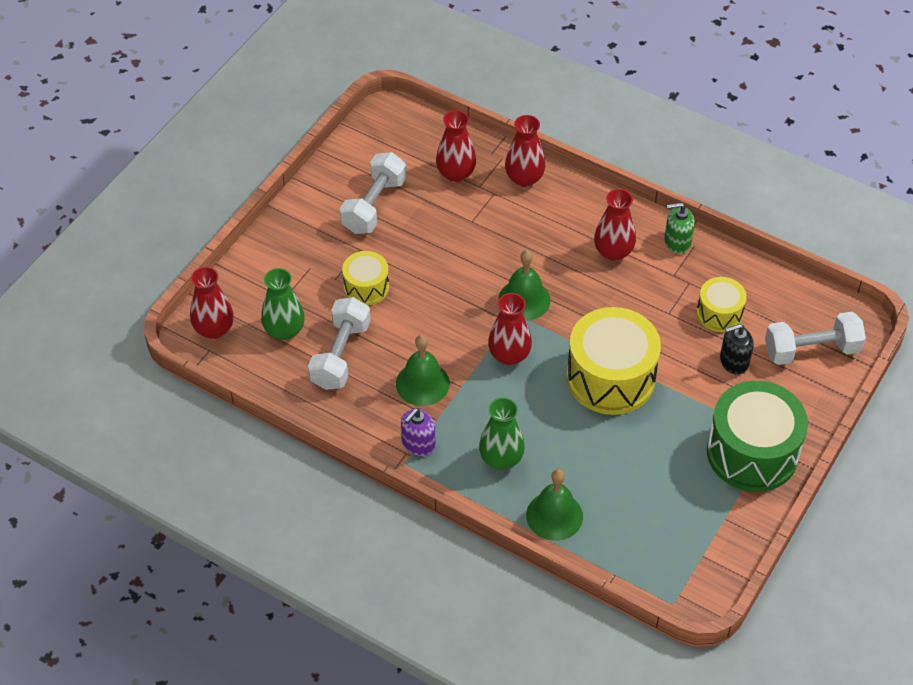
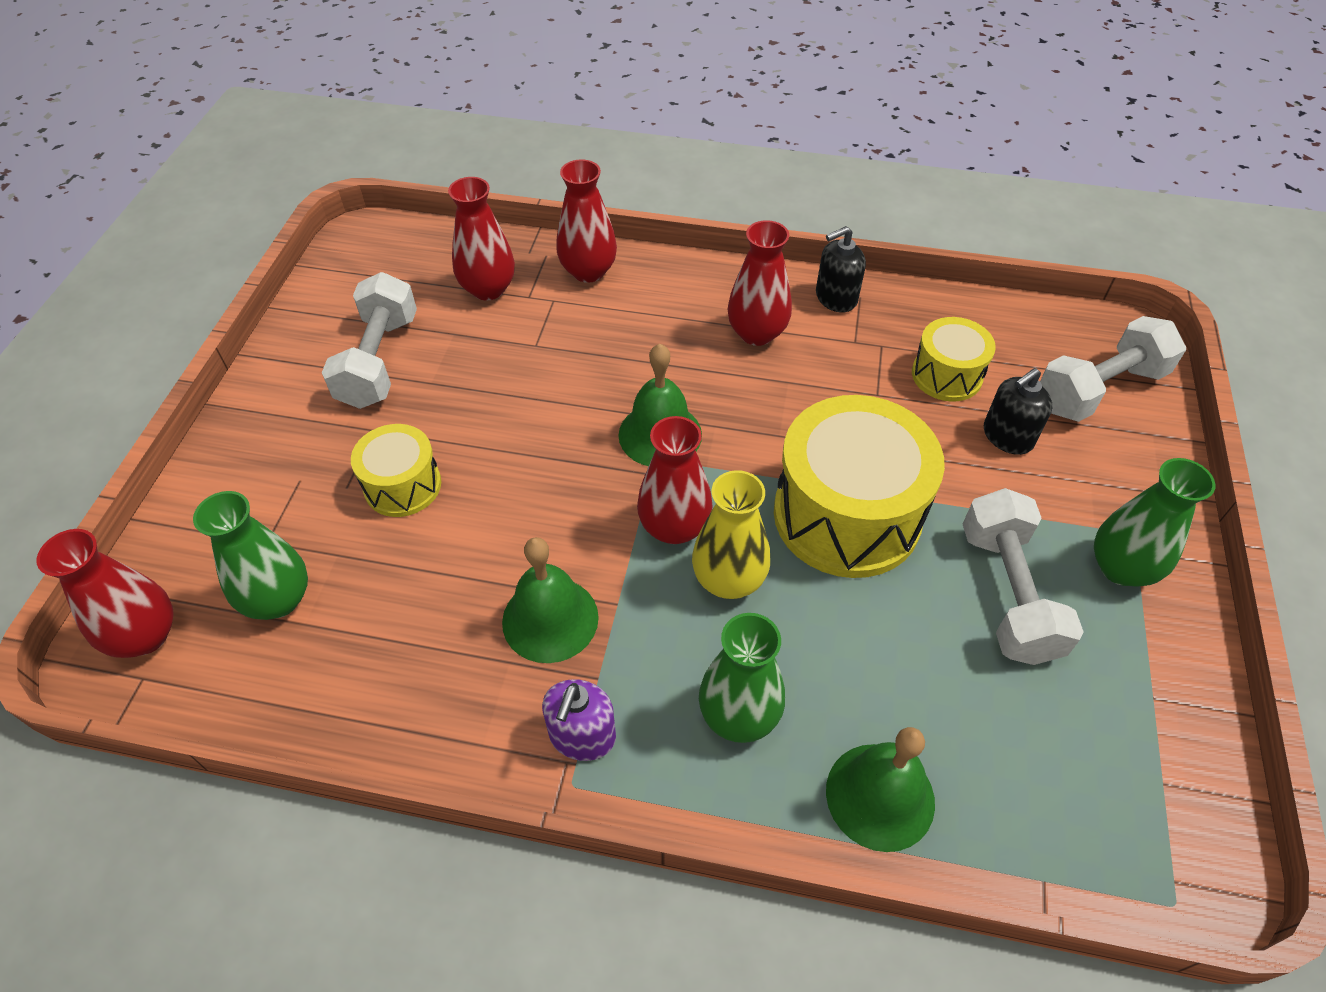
camera: 20 degrees left, 0 degrees up
(340, 355) = (390, 613): white dumbbell -> white dumbbell (1007, 593)
(527, 392) = (729, 580): none -> yellow vase
(677, 242) = (835, 298): green soap dispenser -> black soap dispenser
(752, 452) = (1121, 568): green drum -> green vase

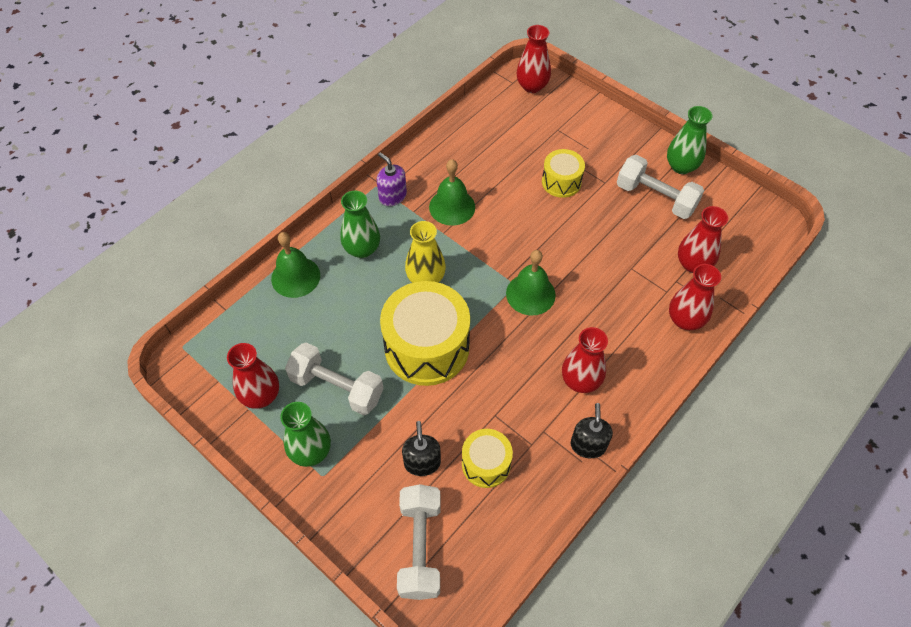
camera: 120 degrees right, 5 degrees up
(278, 599) = (523, 126): green vase -> green vase (681, 166)
(674, 527) = (469, 272): red vase -> red vase (261, 395)

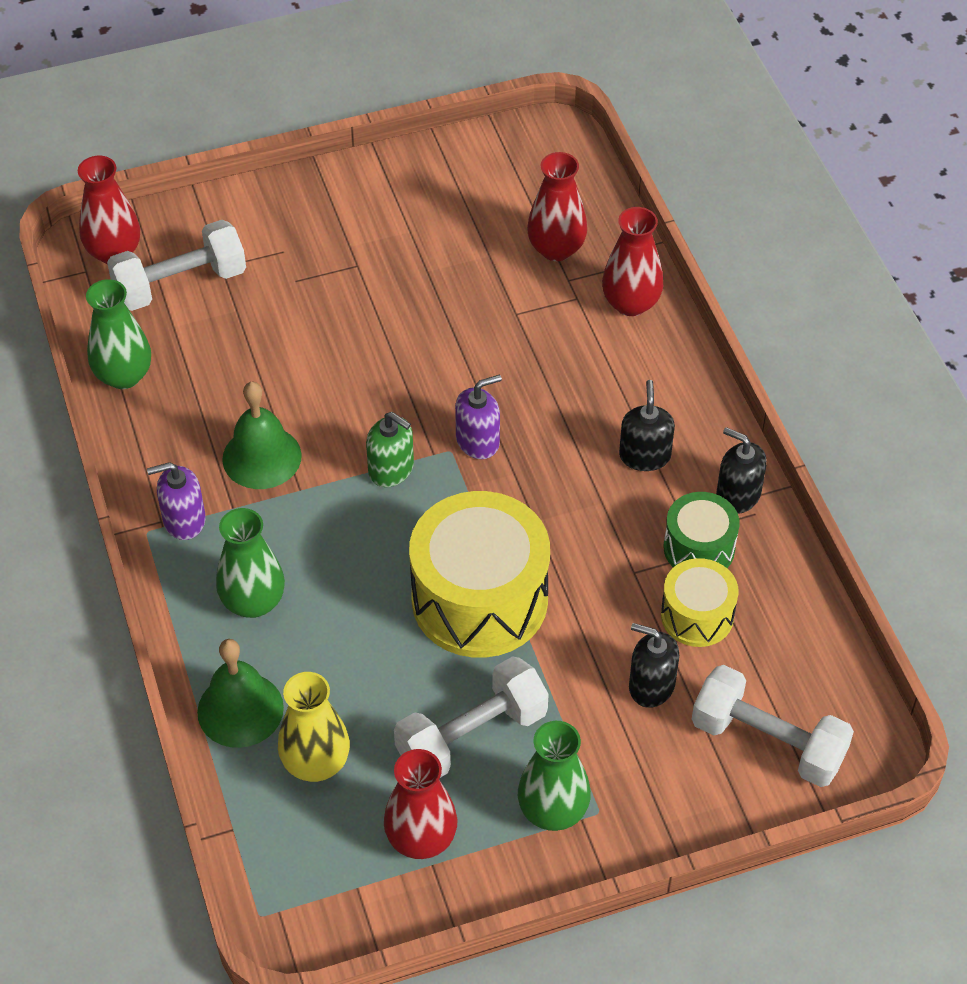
camera: 60 degrees left, 5 degrees down
(426, 278) = (364, 547): yellow vase -> yellow vase (316, 763)
(483, 264) = (391, 469): none -> green soap dispenser
(530, 294) = (478, 441): green bell -> purple soap dispenser
(534, 442) = (699, 548): none -> green drum
(561, 182) = (318, 311): yellow drum -> none
(580, 381) = (644, 455): red vase -> black soap dispenser
(655, 198) = (425, 227): white dumbbell -> white dumbbell (180, 284)
(681, 166) = (395, 172): green vase -> green vase (124, 375)

